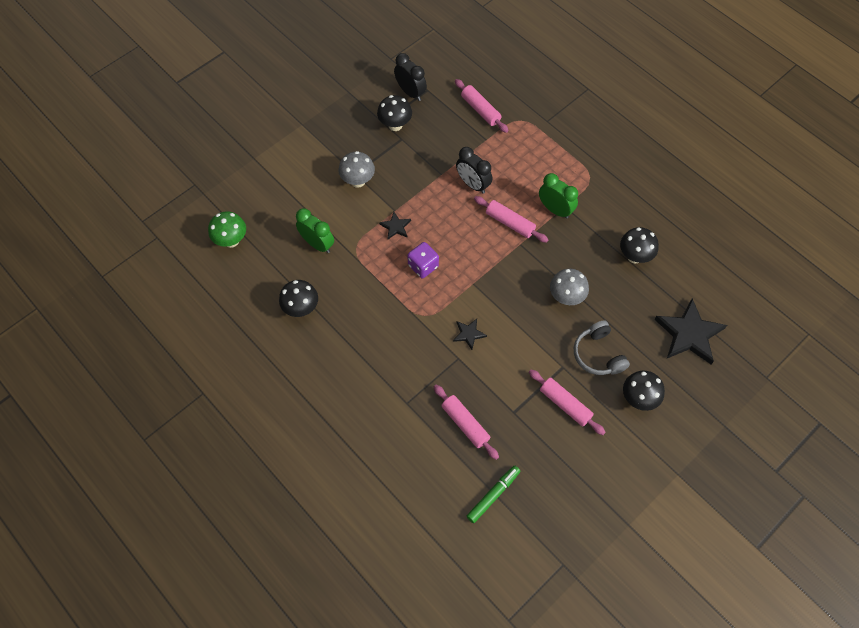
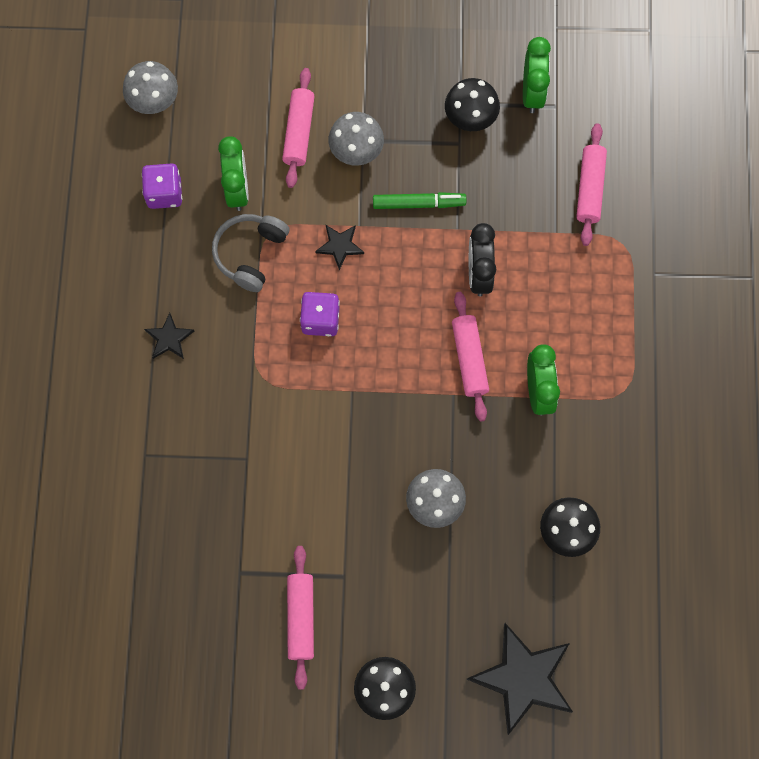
camera: 45 degrees right, 10 degrees up
(231, 240) = (154, 103): green mushroom -> grey mushroom
(282, 276) = (164, 193): none -> purple dice
(301, 308) = (147, 249): black mushroom -> none
(410, 92) = (532, 93): black clock -> green clock
(465, 424) = (178, 535): pink rolling pin -> pink rolling pin (298, 132)
(469, 334) = (286, 443): black star -> black star (169, 338)
(493, 495) = (127, 635): green marker -> green marker (419, 203)
(598, 354) = (396, 600): grey headphones -> grey headphones (250, 254)

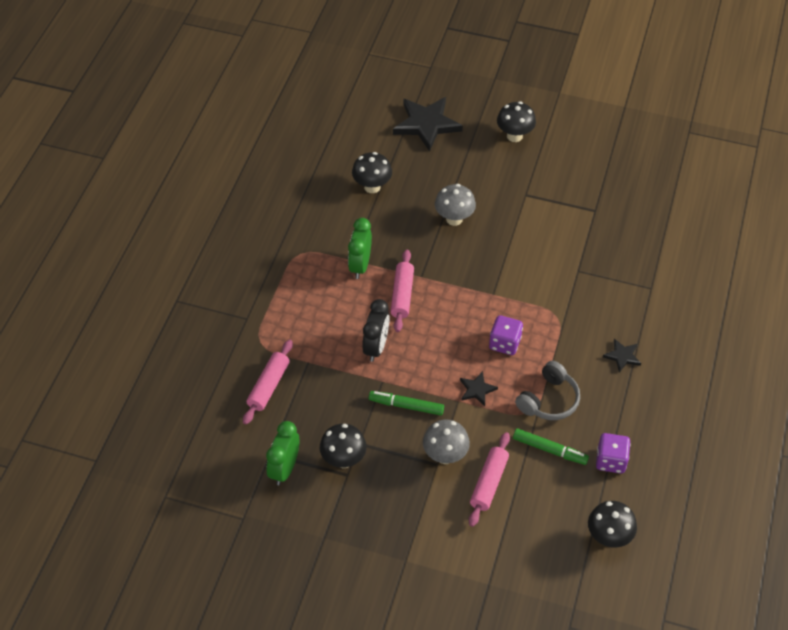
camera: 165 degrees left, 20 degrees down
(154, 103) = (608, 537): grey mushroom -> black mushroom
(237, 189) = (549, 450): green clock -> green marker
(301, 618) = (559, 180): pink rolling pin -> none

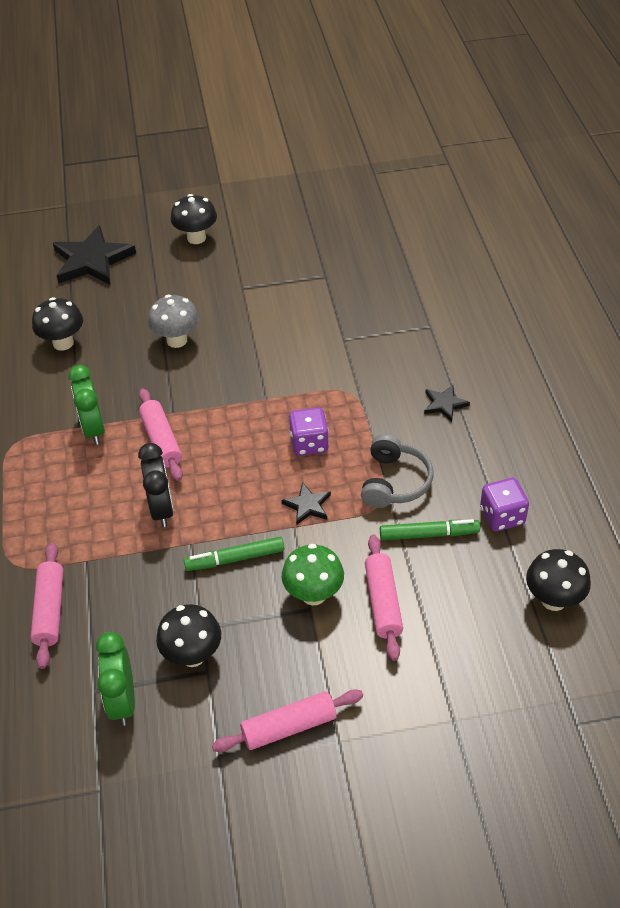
camera: 25 degrees left, 5 degrees down
(379, 536) = (289, 727): none -> pink rolling pin
(445, 455) = (313, 594): grey mushroom -> green mushroom

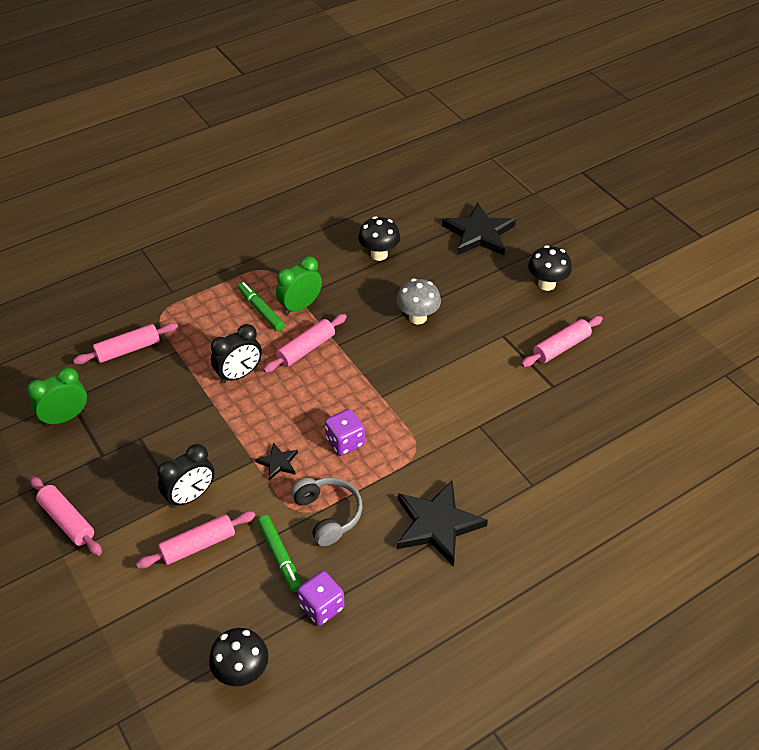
camera: 65 degrees right, 0 degrees up
(193, 655) = (113, 442): black mushroom -> none
(235, 559) = (208, 435): green marker -> green marker (261, 310)
(282, 255) = (561, 347): none -> pink rolling pin
(313, 594) = (191, 496): green mushroom -> black clock
(394, 482) = (328, 514): grey headphones -> grey headphones turned 105 degrees counterclockwise
(444, 404) = (437, 524): black star -> black star, size x2.07

